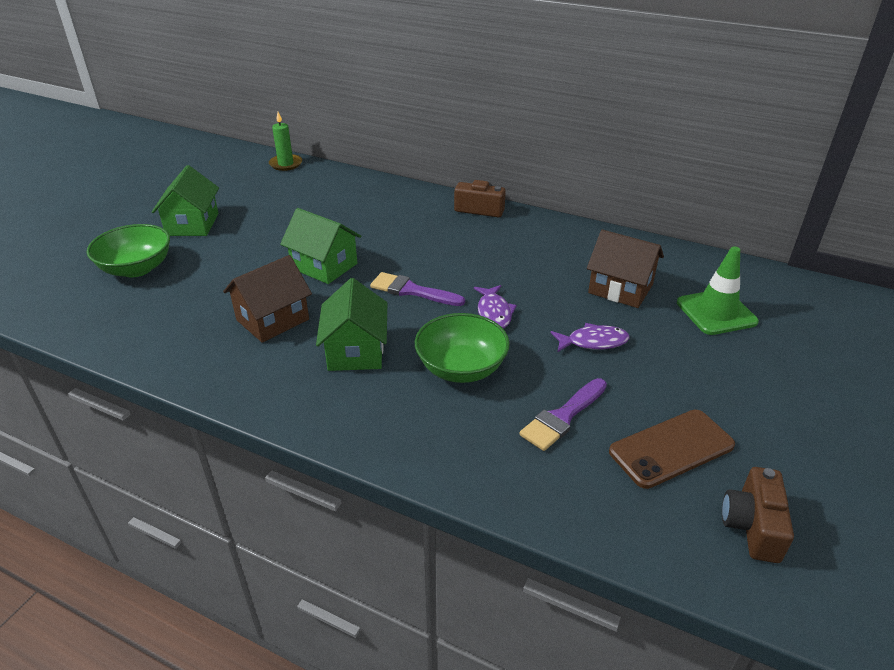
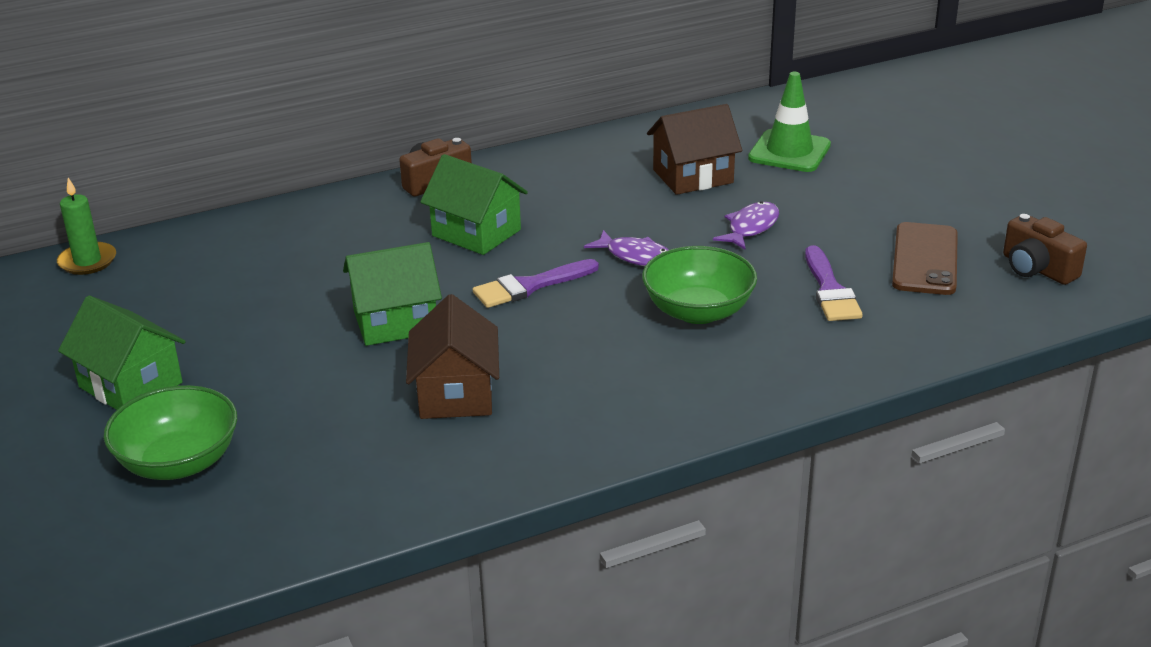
camera: 50 degrees left, 5 degrees down
(356, 351) = (589, 360): green house -> green house (476, 233)

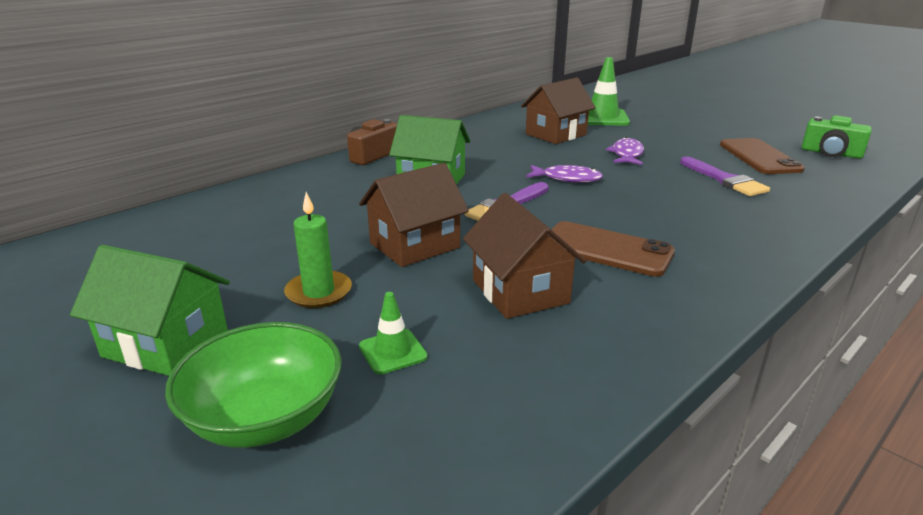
camera: 20 degrees left, 5 degrees down
(87, 261) = (76, 242): green candle -> green candle (319, 292)
(303, 429) = (393, 351): none -> green traffic cone
(395, 322) = (414, 245): green house -> brown house
(584, 362) = (606, 249): none -> brown phone
(698, 311) = (652, 204): green bowl -> none
(1037, 269) = (831, 153): brown camera -> green camera

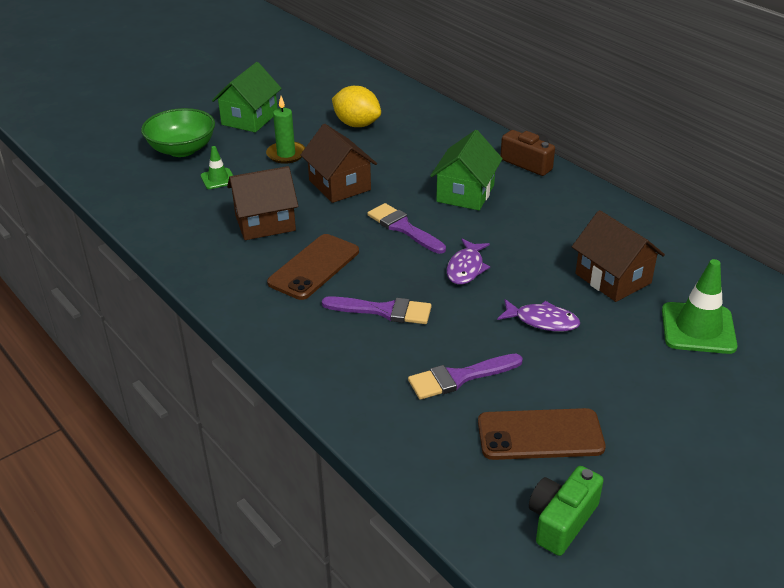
camera: 95 degrees right, 10 degrees up
(242, 243) = (357, 124): none -> yellow lemon
(659, 210) = (383, 311): none -> purple brush

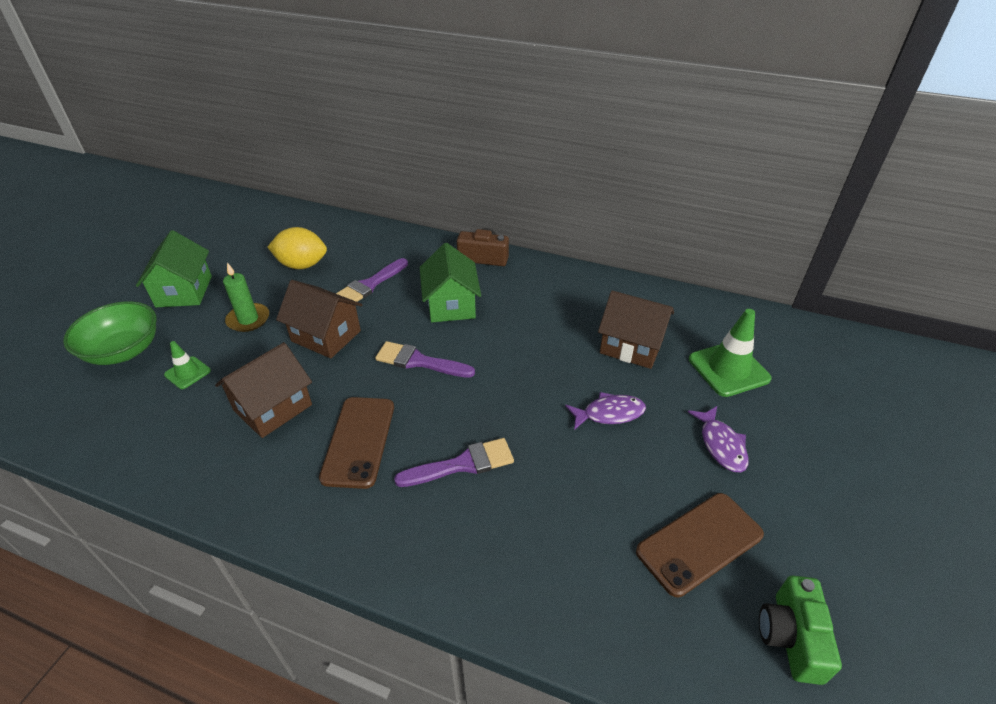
camera: 30 degrees left, 5 degrees up
(459, 377) = (585, 511): purple brush -> purple brush (370, 285)
(466, 268) = (506, 383): purple fish -> purple fish (721, 445)

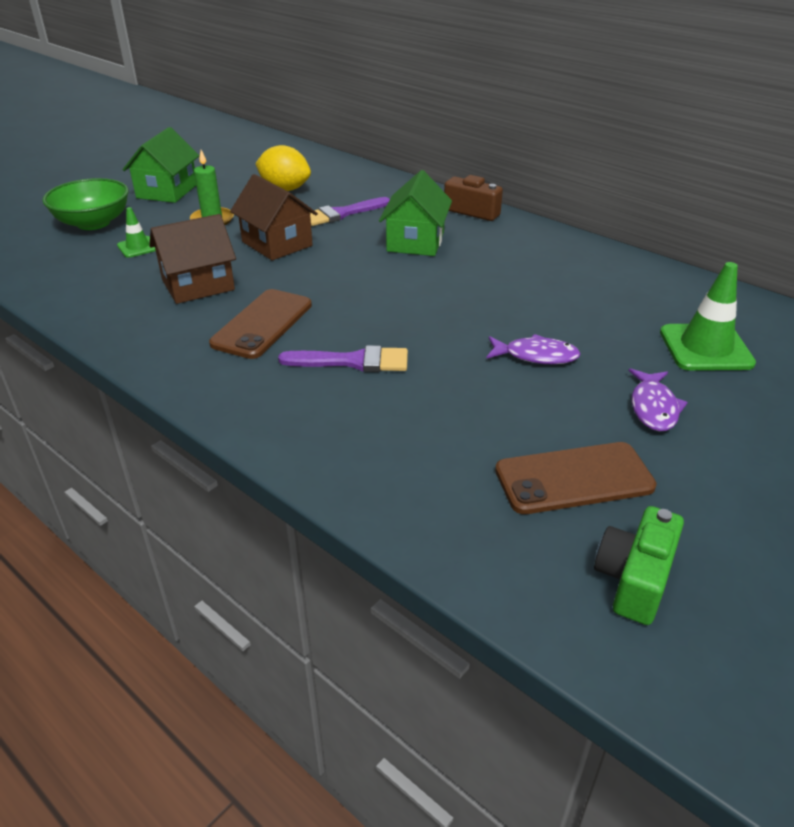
camera: 20 degrees right, 5 degrees down
(419, 361) = (356, 278): purple brush -> none
(631, 346) = (597, 308): brown house -> none

